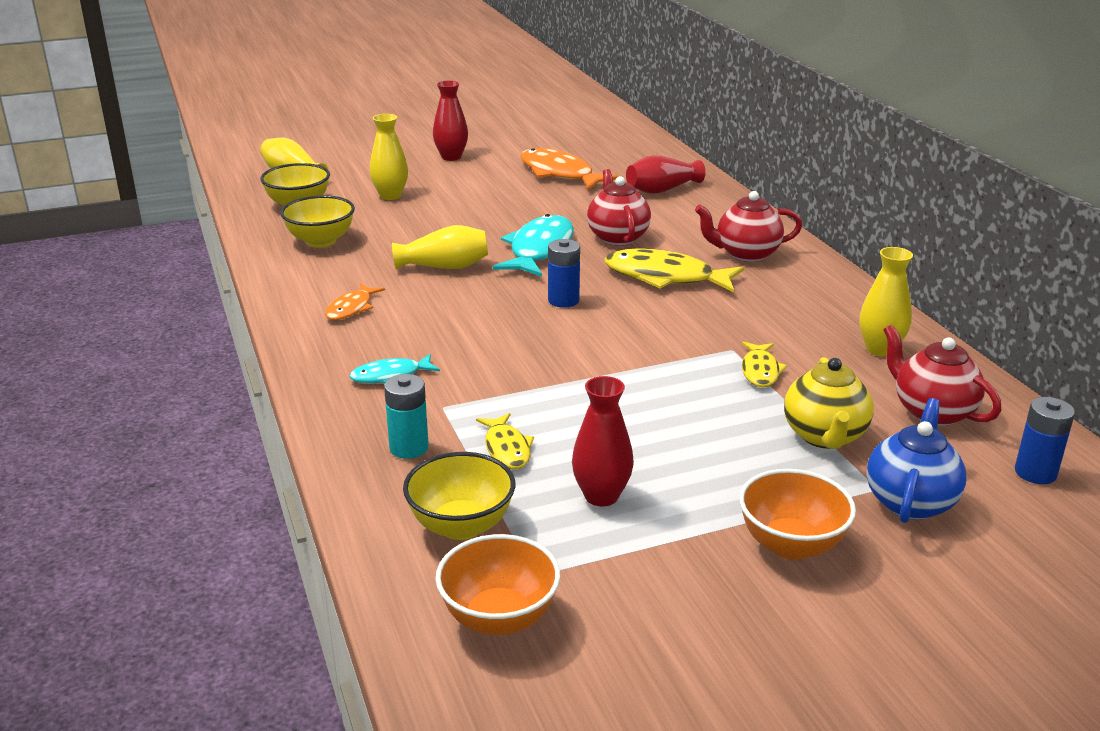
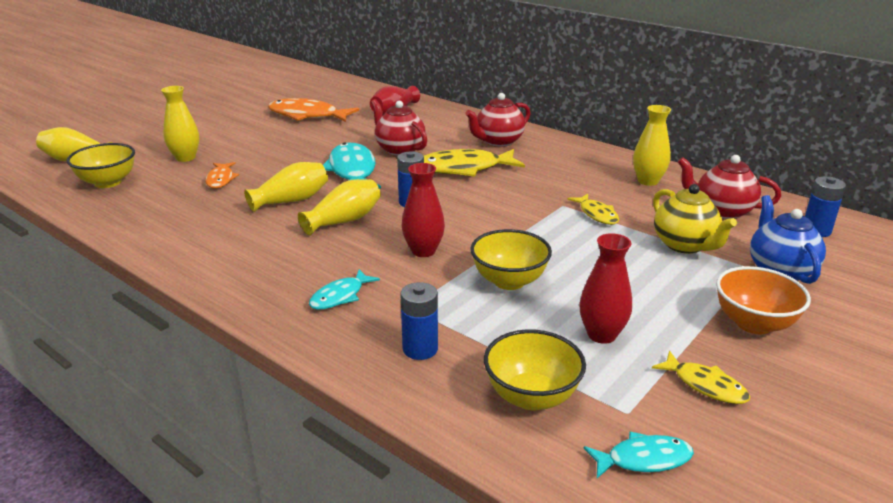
camera: 30 degrees left, 0 degrees up
(321, 241) = (160, 206): yellow bowl -> yellow bowl (509, 281)
(351, 308) = (246, 252): orange fish -> orange fish (221, 179)
(409, 448) = (420, 349): turquoise battery -> blue battery
(451, 157) = (207, 120): red vase -> red vase (423, 251)
(473, 302) = (344, 221): none -> yellow vase
(499, 618) = (643, 459): orange bowl -> turquoise fish
(507, 449) = (496, 323): yellow fish -> yellow fish (705, 385)

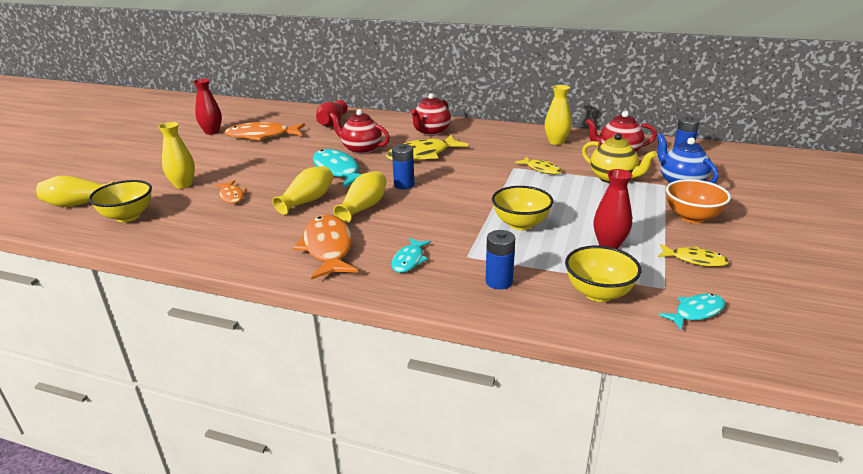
camera: 20 degrees left, 0 degrees up
(266, 261) = (328, 248): none -> orange fish
(423, 251) = (443, 216): red vase -> red vase (212, 132)

